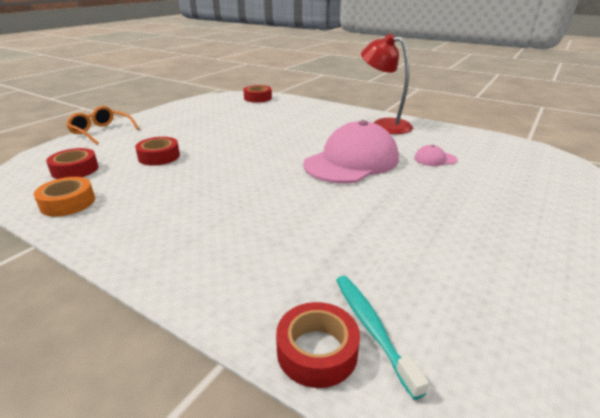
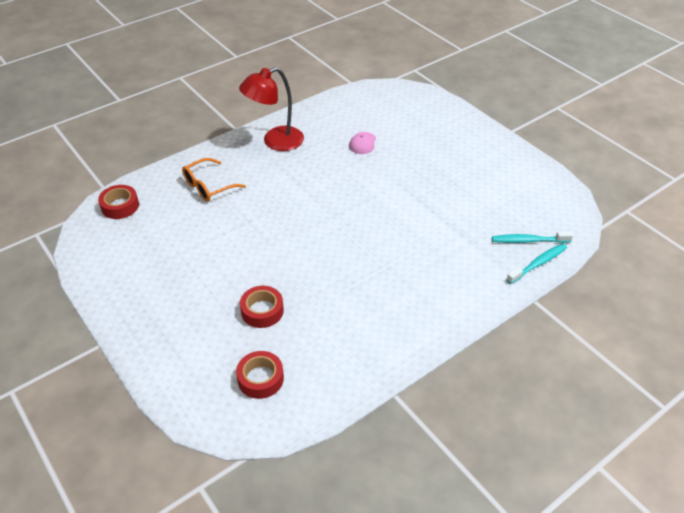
camera: 70 degrees left, 15 degrees up
(68, 203) = (335, 377): orange tape -> none
(101, 132) = (149, 362): orange glasses -> orange glasses (208, 186)
(317, 351) = (538, 264): red tape -> turquoise toothbrush
(352, 161) = (343, 187): pink cap -> none

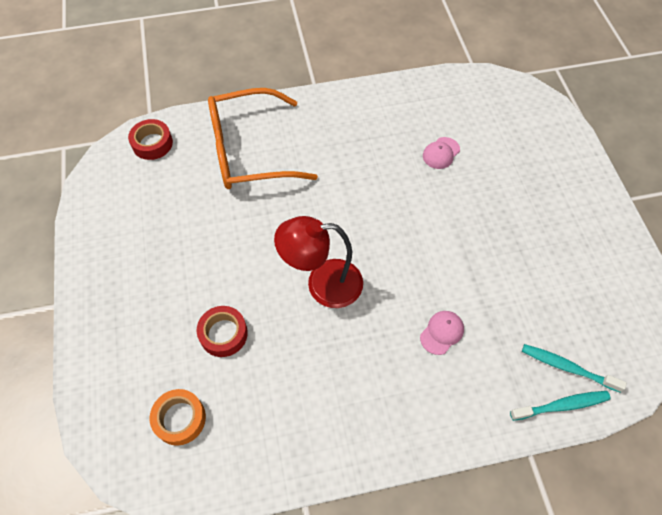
camera: 25 degrees right, 15 degrees up
(208, 186) = (248, 151): orange glasses -> orange glasses, size x1.82
(260, 378) = (180, 419): red tape -> orange tape
(275, 142) = (346, 117): red lamp -> red lamp (323, 284)
(430, 251) = (442, 332): none -> pink cap

